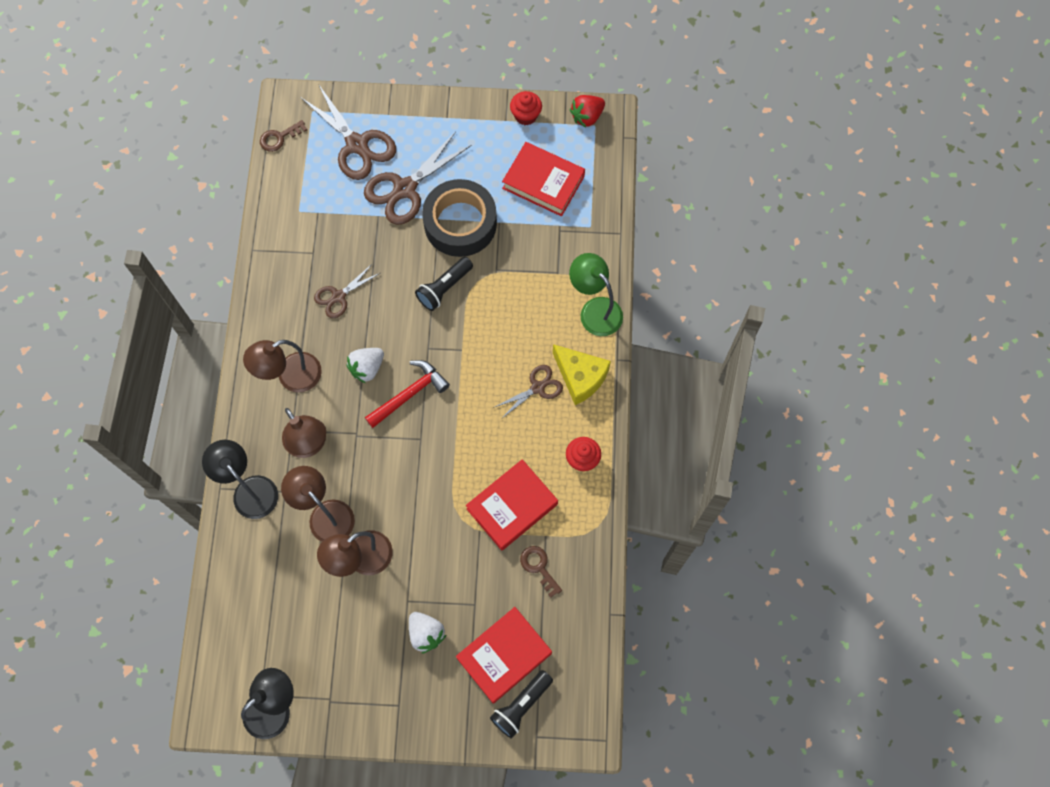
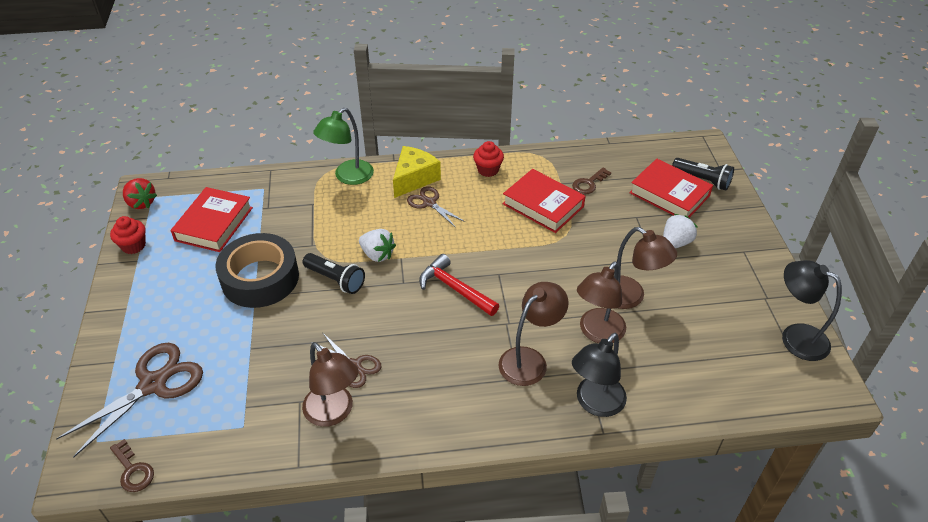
camera: 100 degrees left, 25 degrees down
(291, 377) = (457, 392): brown lamp -> brown lamp (334, 413)
(367, 368) = (433, 326): white strawberry -> white strawberry (377, 254)
(405, 189) = (216, 329): brown scissors -> none

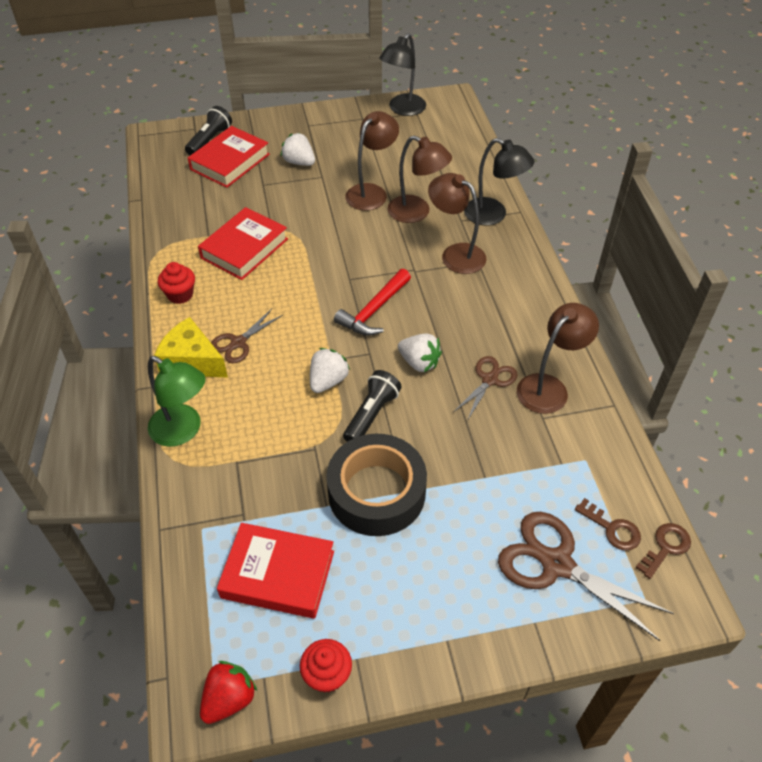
camera: 95 degrees left, 5 degrees up
(385, 316) = (419, 362): none -> white strawberry
(589, 184) = (210, 215): brown key -> brown key (612, 528)

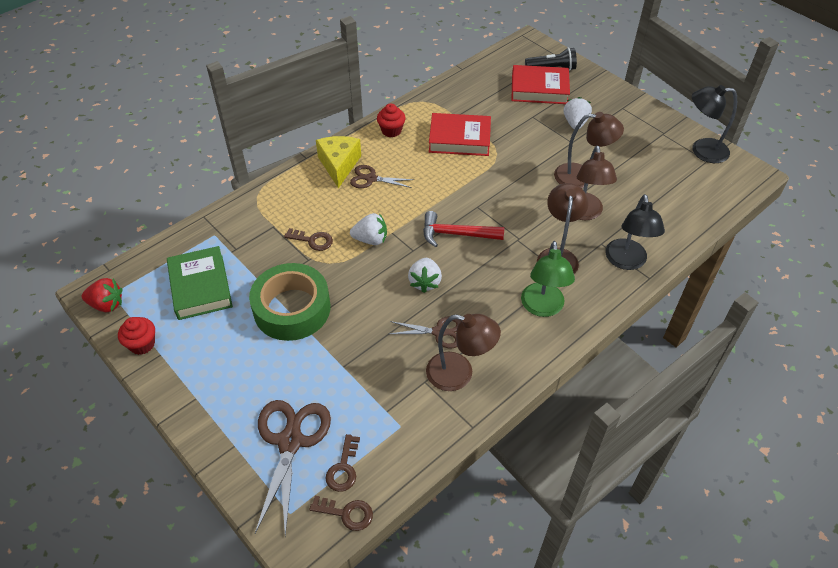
camera: 60 degrees right, 0 degrees up
(183, 431) = (281, 190): green lamp -> green lamp (542, 308)
(278, 574) = (201, 287): red book -> green book
(289, 432) = (312, 240): none -> brown key
(371, 414) = (357, 276): black flashlight -> none
(376, 492) = (292, 309): black tape -> green tape

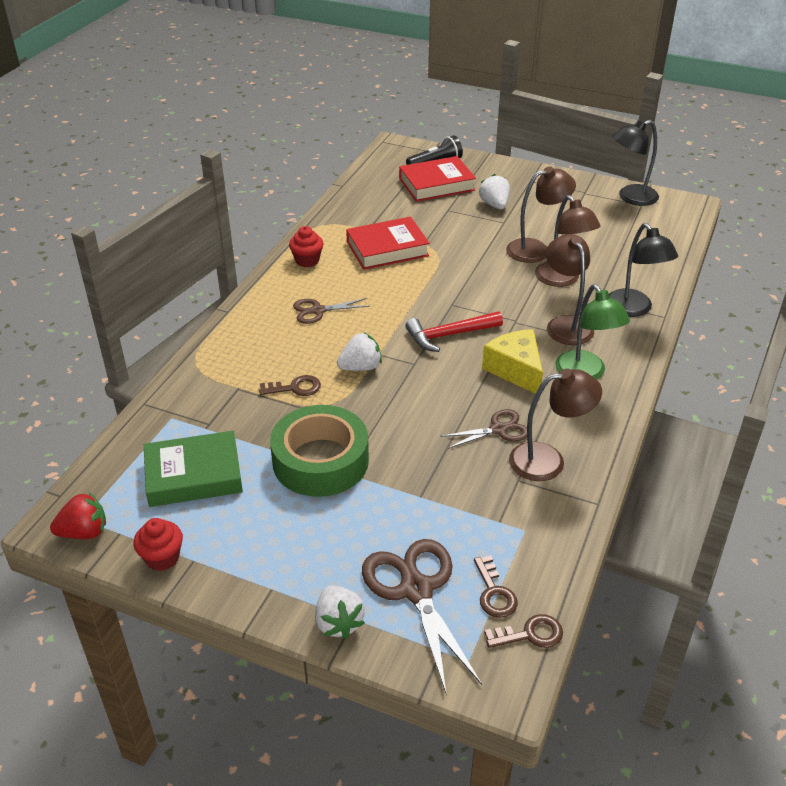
camera: 25 degrees left, 10 degrees down
(201, 287) = (194, 475): green book -> green book turned 60 degrees counterclockwise
(339, 165) = (271, 308): yellow cheese -> yellow cheese (516, 370)
(425, 282) = (449, 389): white strawberry -> white strawberry (338, 623)

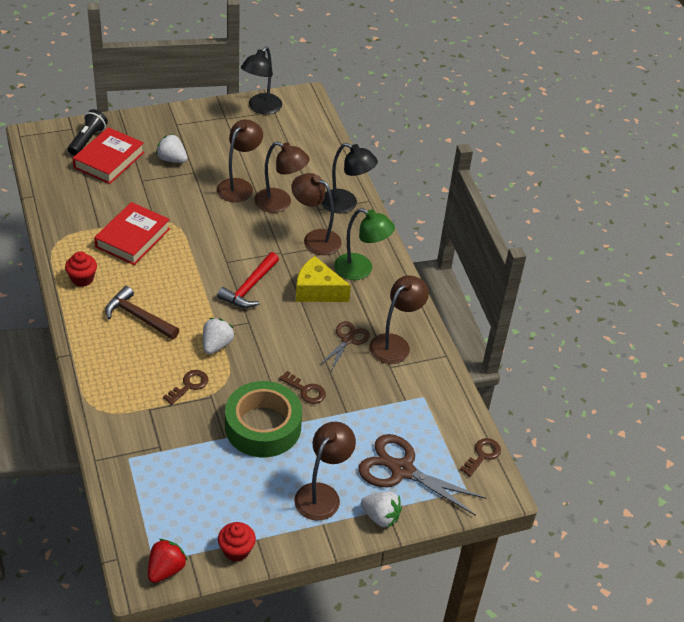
camera: 45 degrees left, 5 degrees up
(194, 475) = (192, 487): green book -> none
(304, 559) = (322, 494): none -> brown lamp
(318, 311) = (138, 317): brown scissors -> brown hammer
(494, 593) = (443, 444): brown key -> brown key (306, 390)

